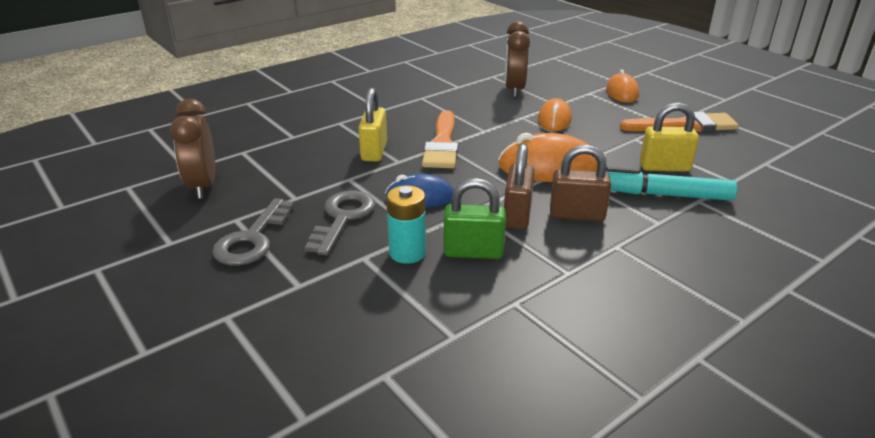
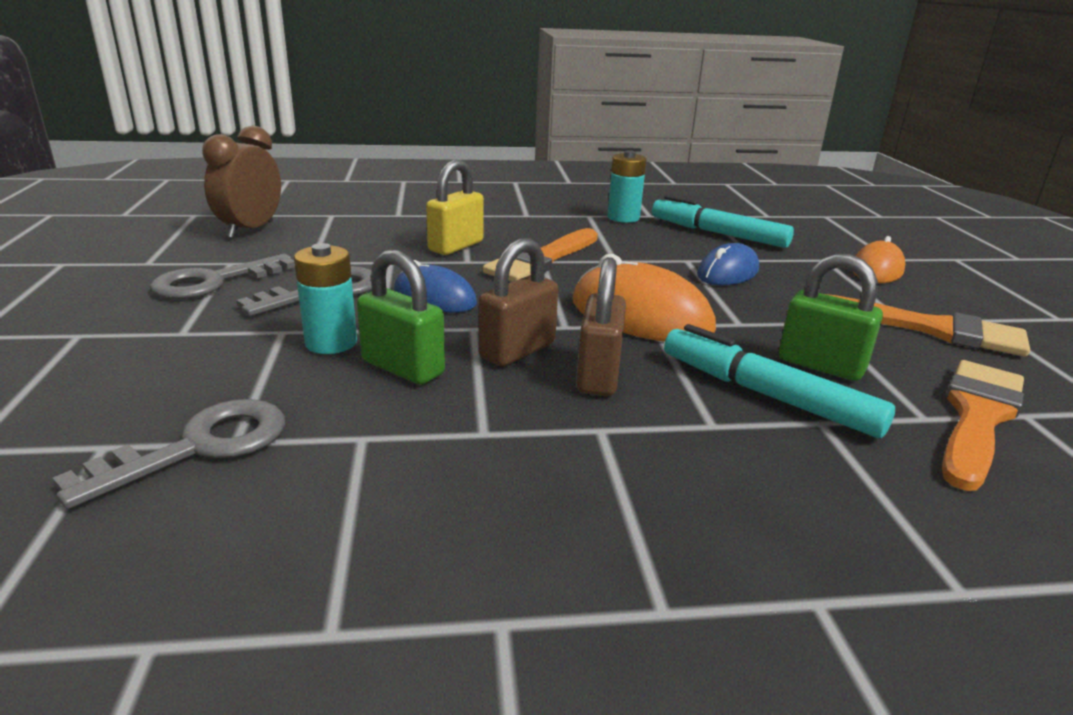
camera: 30 degrees right, 5 degrees down
(440, 349) = (198, 447): none -> grey key
(445, 93) = (623, 218): none -> turquoise battery
(514, 90) = (718, 233): brown clock -> turquoise marker
(554, 119) = (727, 273): orange mouse -> blue mouse
(577, 215) = (598, 375): brown padlock -> brown padlock turned 60 degrees clockwise
(664, 167) = (820, 365): yellow padlock -> green padlock
(751, 172) = (977, 417): none -> orange brush

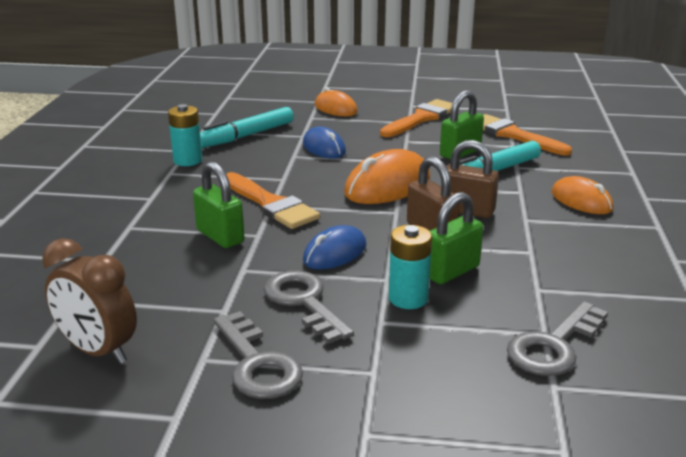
camera: 75 degrees left, 0 degrees up
(198, 447) = (554, 345): grey key -> grey key turned 105 degrees counterclockwise
(456, 246) = (220, 236): yellow padlock -> green padlock
(719, 495) = (581, 201): none -> orange mouse

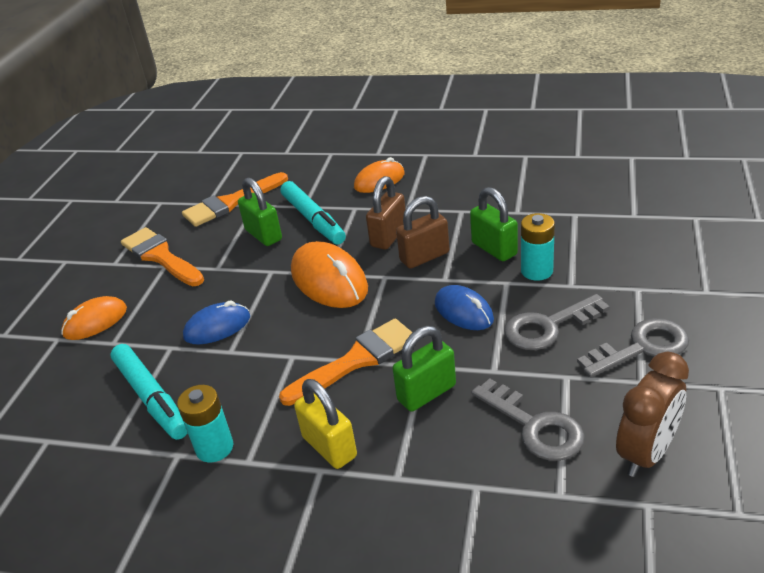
camera: 80 degrees left, 10 degrees up
(172, 199) = (329, 447): none -> yellow padlock
(554, 345) = (589, 211): grey key -> grey key (534, 426)

